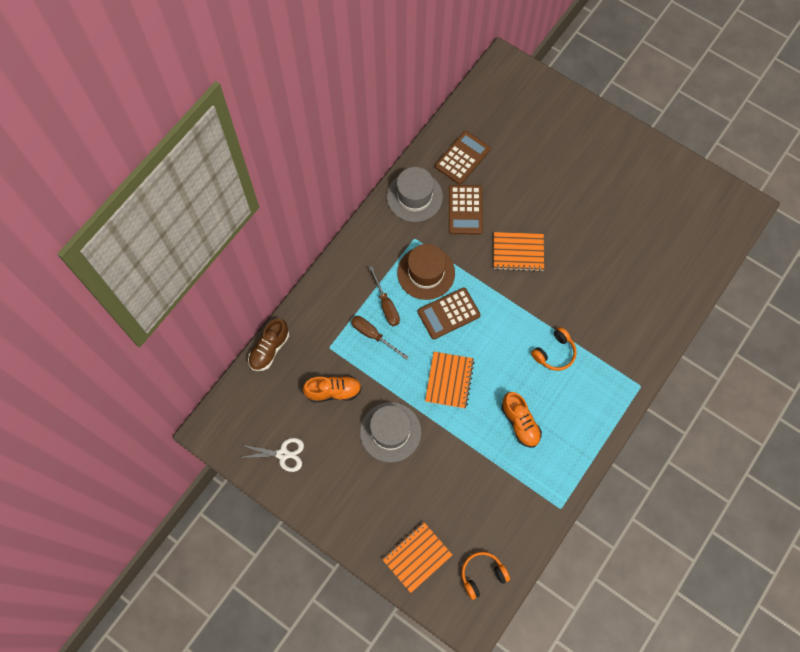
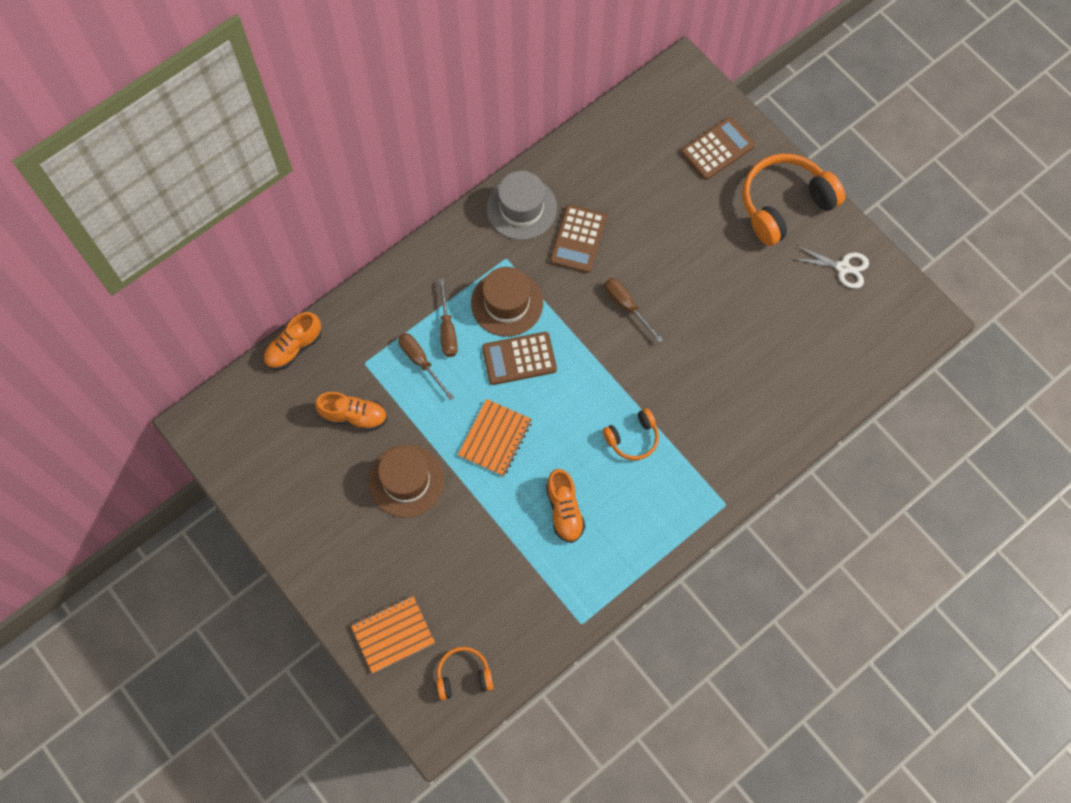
camera: 15 degrees right, 0 degrees up
(269, 349) = (294, 347): brown shoe -> orange shoe
(283, 454) = (273, 474): white scissors -> white scissors (843, 267)
(390, 432) = (406, 481): grey hat -> brown hat
(462, 158) = (594, 175): brown calculator -> brown calculator (717, 149)
(518, 252) = (626, 306): orange notebook -> brown screwdriver
(612, 146) = (784, 204): none -> orange headphones

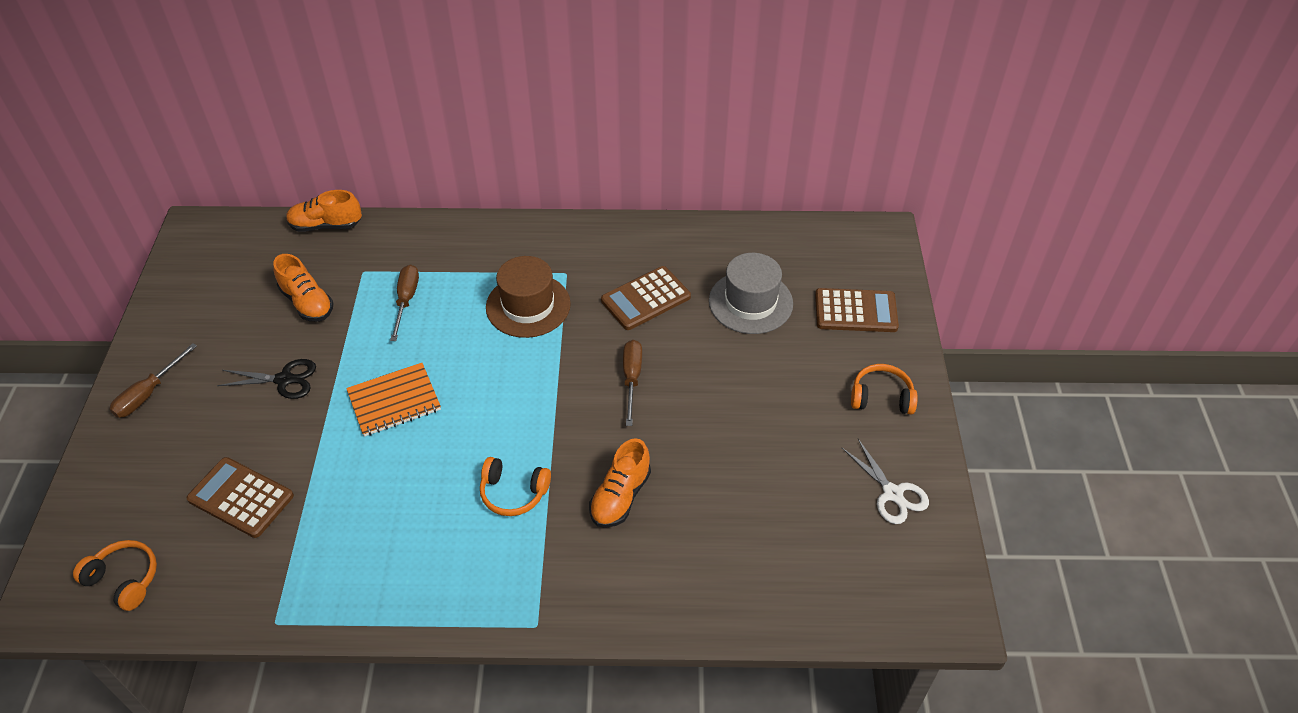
camera: 40 degrees right, 20 degrees down
(393, 634) = (119, 493): orange notebook -> none
(406, 481) = (284, 379): brown hat -> black scissors
(447, 330) = (456, 292): brown screwdriver -> brown screwdriver (148, 393)
(519, 358) = (488, 354): brown calculator -> brown calculator (241, 497)
(521, 208) = (622, 246): grey hat -> grey hat (750, 302)
(564, 510) = (380, 507): orange shoe -> orange shoe (620, 496)
(784, 204) = (881, 397): orange headphones -> orange headphones, size x0.53

